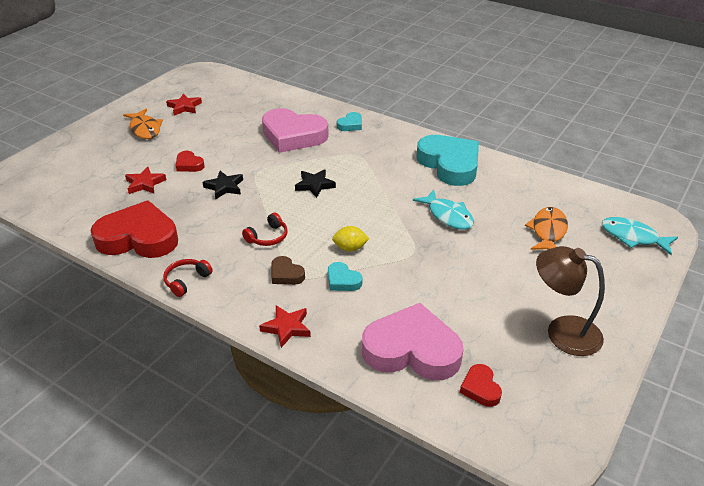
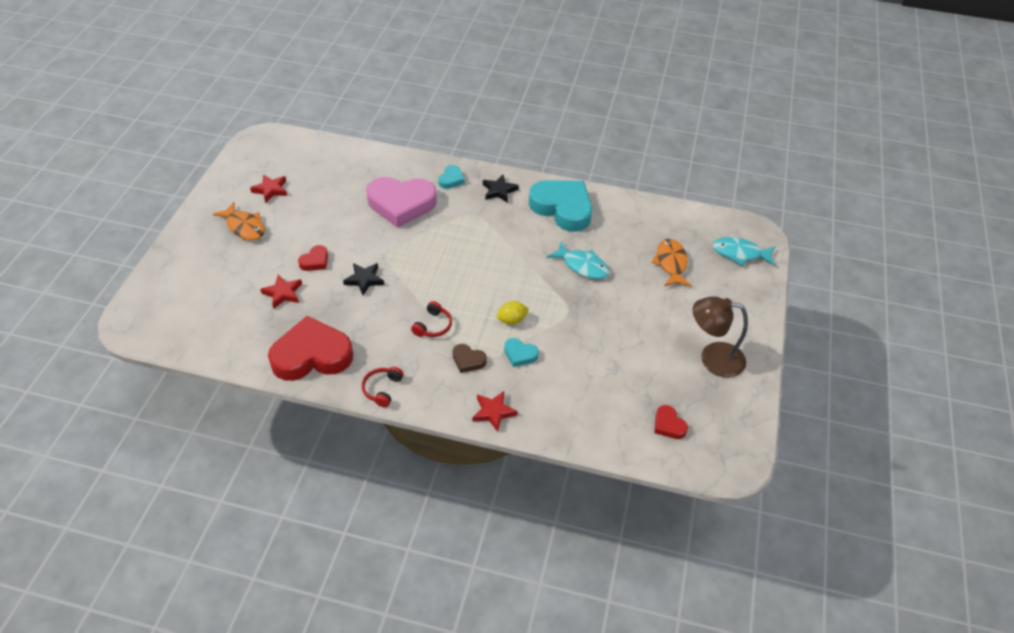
camera: 20 degrees left, 10 degrees up
(189, 165) = (315, 261): red heart -> red heart turned 75 degrees counterclockwise
(315, 185) = (449, 259): black star -> black star (499, 191)
(412, 350) = (604, 405): pink heart -> none

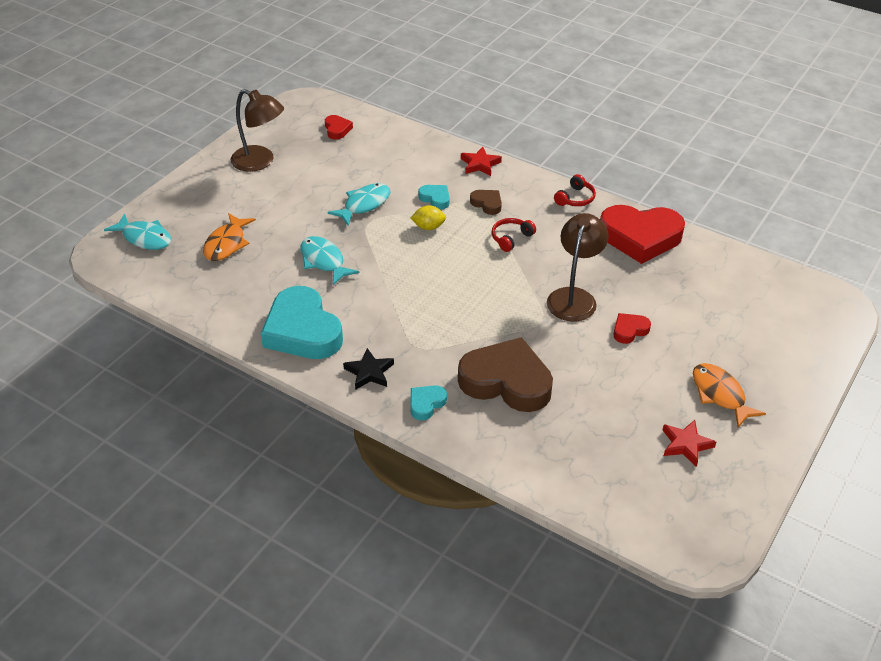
camera: 160 degrees left, 5 degrees down
(283, 293) = (669, 302): red star -> none
(364, 280) = (574, 297): black star -> brown lamp
(401, 204) = (506, 381): pink heart -> brown heart
(582, 331) = (364, 205): none -> turquoise fish

